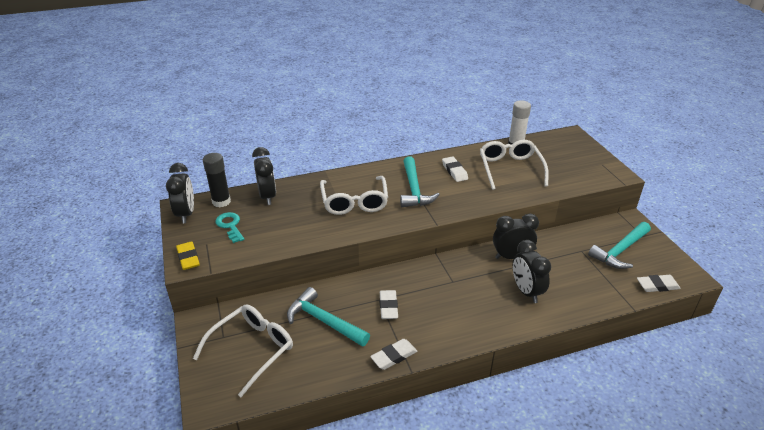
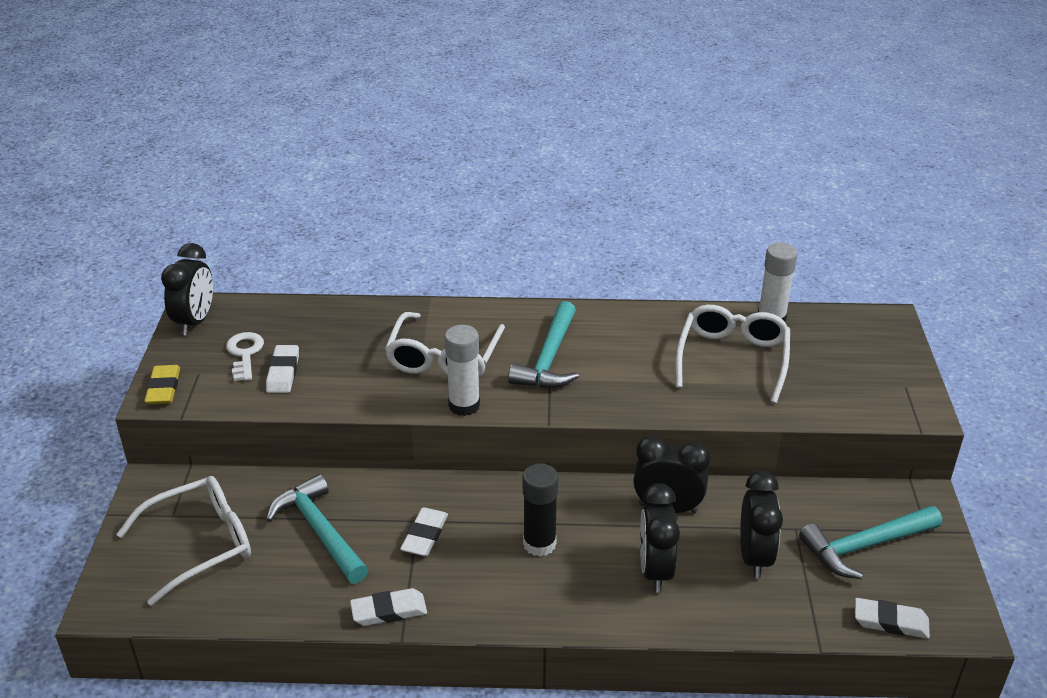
camera: 20 degrees right, 0 degrees up
(221, 202) = (253, 314): black glue stick -> black glue stick (539, 544)
(230, 226) = (245, 354): turquoise key -> white key
(267, 196) = (322, 320): black clock -> black clock (754, 557)
(383, 225) = (464, 405): none -> white glue stick
(454, 171) = (635, 342): white eraser -> white eraser (283, 372)

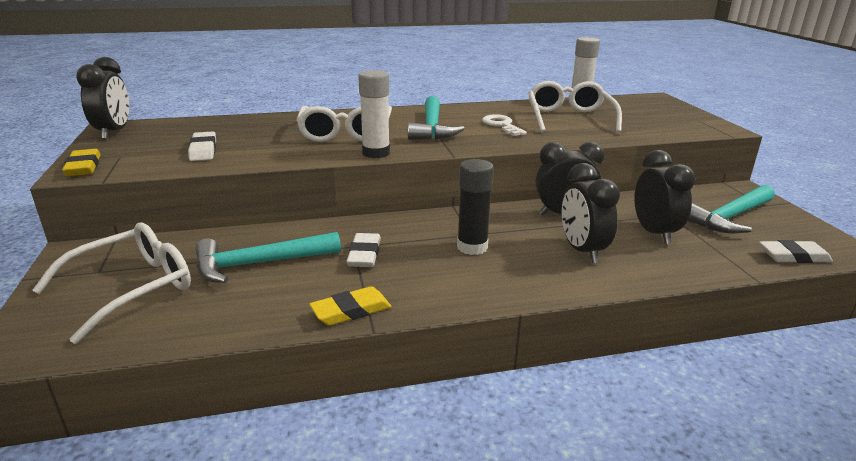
camera: 15 degrees left, 10 degrees down
(245, 354) = (164, 144): white key -> white key (501, 125)
(320, 531) = (259, 263): turquoise hammer -> turquoise hammer turned 60 degrees counterclockwise
(389, 611) = (351, 311): white eraser -> yellow eraser

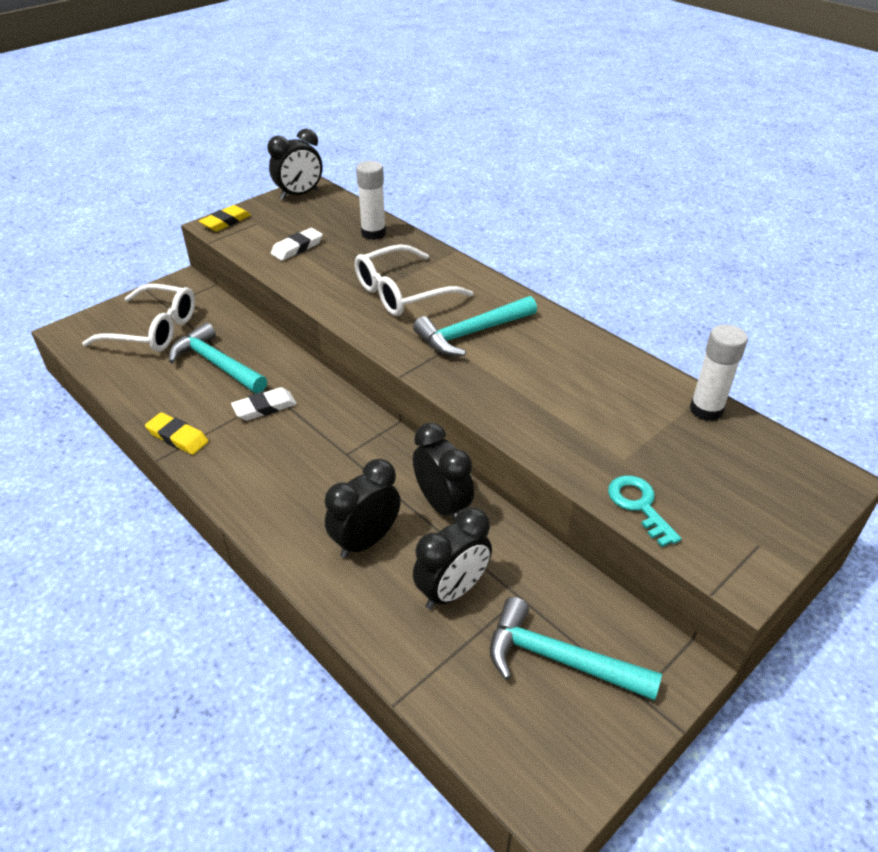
camera: 60 degrees right, 15 degrees up
(376, 153) = (366, 329): white glue stick -> white glue stick (373, 233)
(472, 247) = (320, 463): black glue stick -> none
(501, 125) = (531, 375): white key -> none
(569, 118) = (617, 419): white glasses -> none
(653, 132) = (639, 505): none -> turquoise key
(793, 256) = (485, 738): white eraser -> none

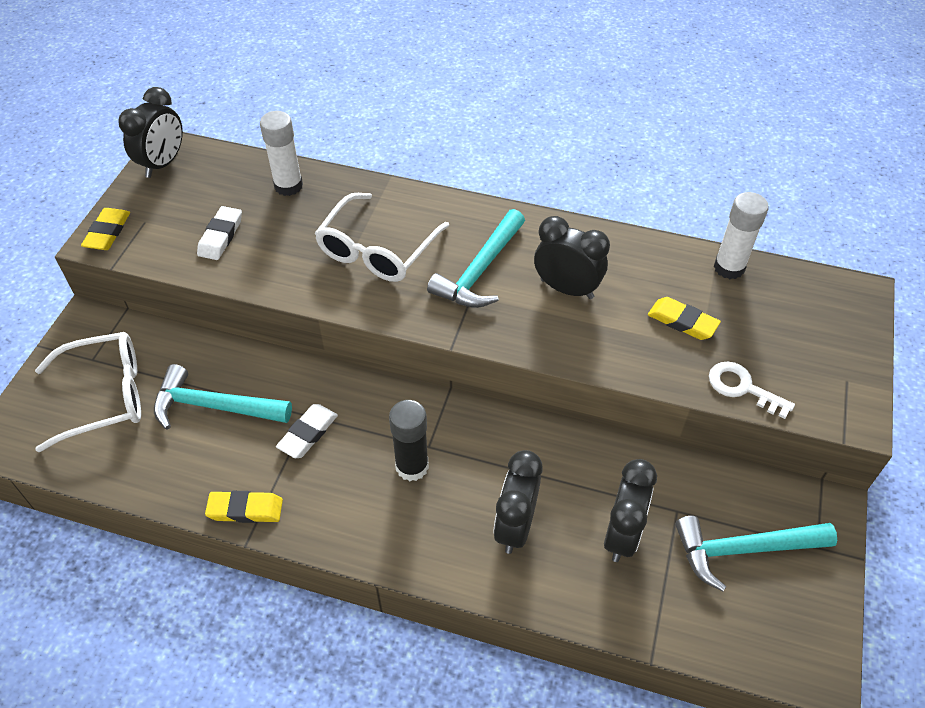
camera: 30 degrees left, 10 degrees up
(321, 462) = (412, 466): none -> black glue stick
(442, 505) = (553, 456): black clock -> black clock (567, 289)
(623, 433) = (682, 321): none -> yellow eraser
(639, 505) = (742, 388): turquoise key -> white key

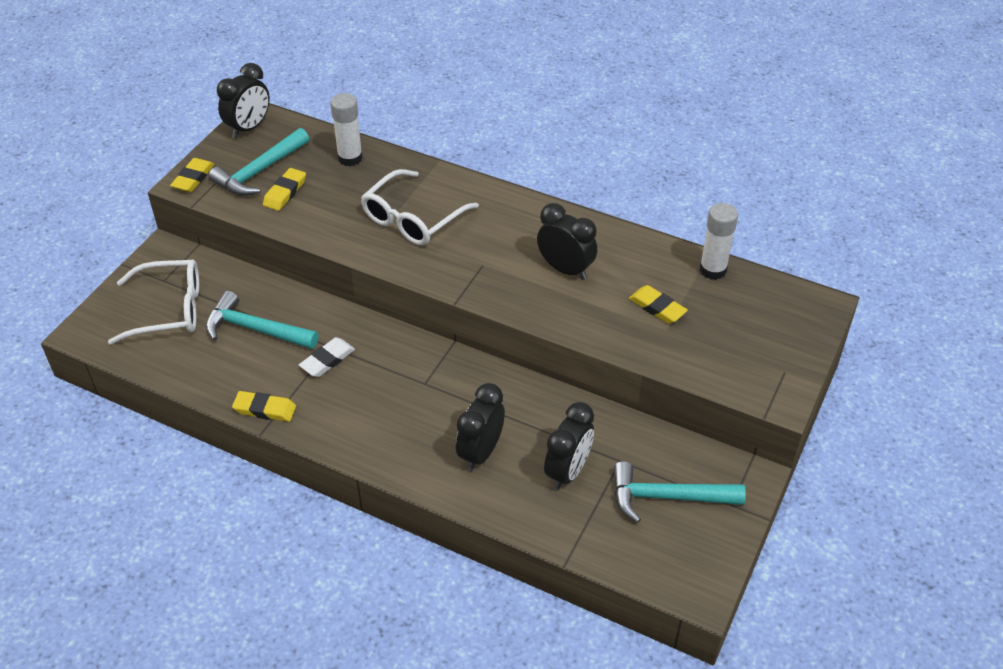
camera: 10 degrees right, 5 degrees down
(220, 236) = (285, 192): white eraser -> yellow eraser
(412, 466) = (407, 396): black glue stick -> none
(480, 271) = (495, 246): turquoise hammer -> turquoise hammer (259, 171)
(742, 388) = (691, 365): white key -> none

